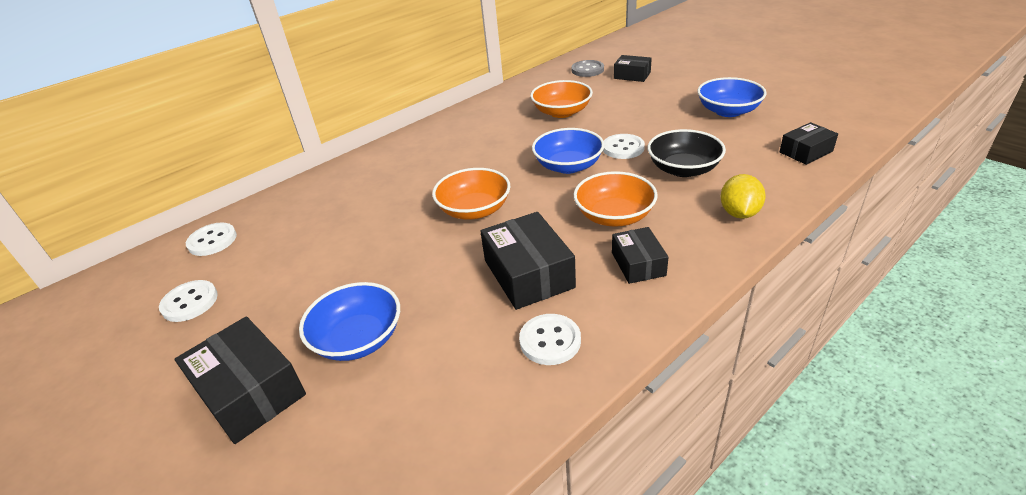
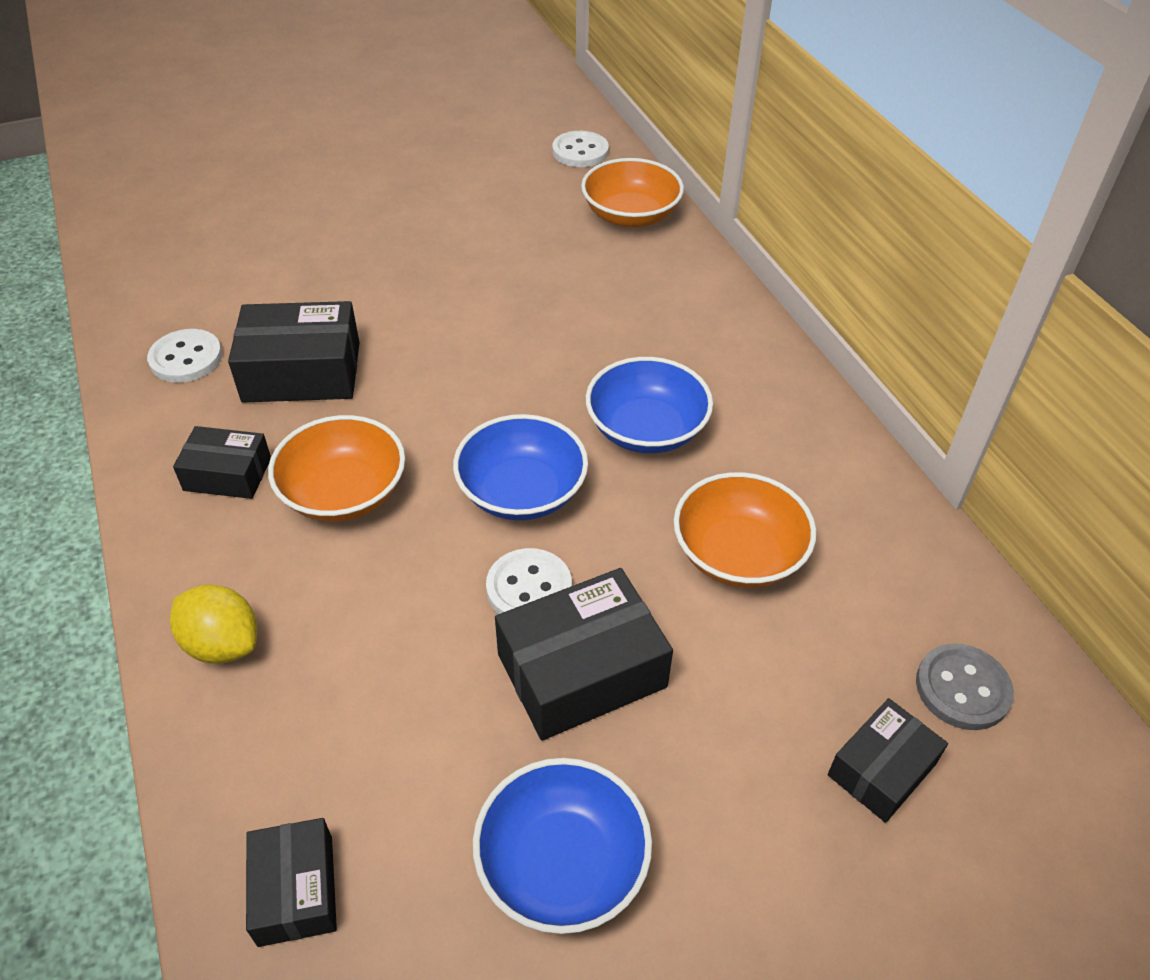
camera: 105 degrees right, 10 degrees up
(190, 302) = (472, 141): white button -> none
(250, 392) = (310, 174): black box -> black box (581, 670)
(358, 339) = (317, 236): blue bowl -> blue bowl (646, 429)
(474, 210) = (478, 357): orange bowl -> orange bowl (630, 215)
(683, 169) = (396, 640): black bowl -> none

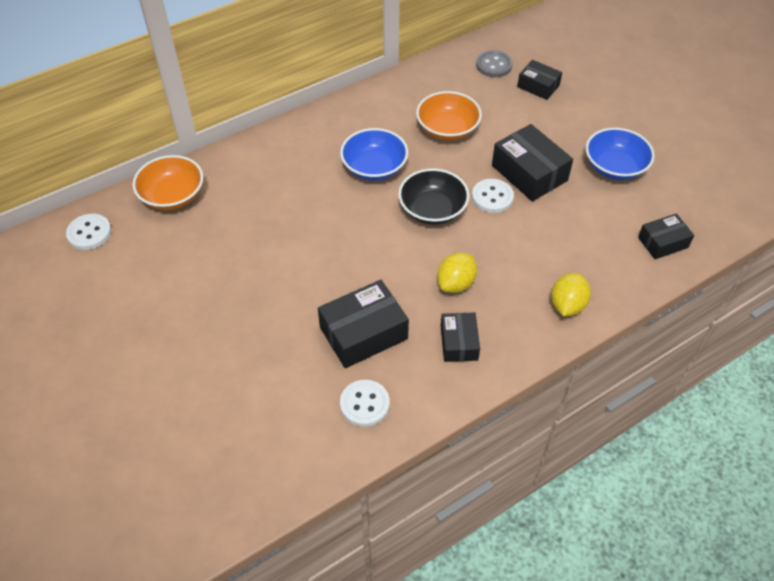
camera: 100 degrees left, 5 degrees up
(302, 371) = (363, 333): black box -> black box turned 75 degrees clockwise
(344, 492) = (456, 283): orange bowl -> yellow lemon
(522, 491) = (432, 210): blue bowl -> black bowl

